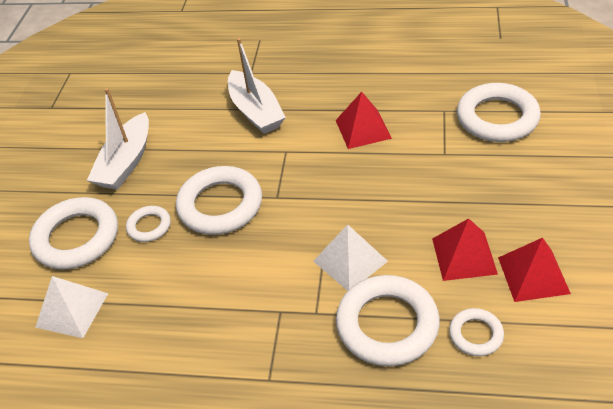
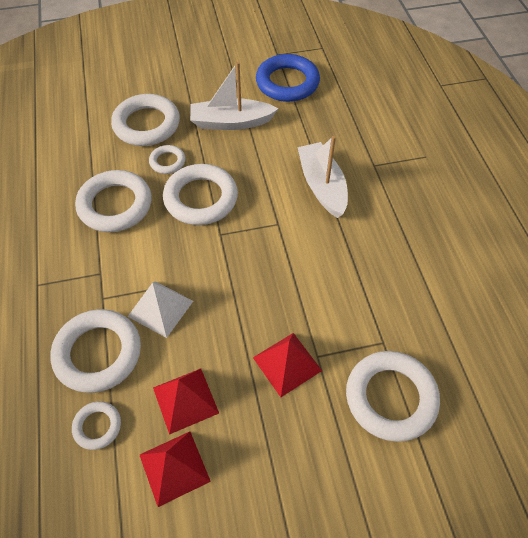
camera: 65 degrees right, 10 degrees up
(72, 310) = (82, 148): white pyramid -> none
(100, 108) = (287, 82): none -> blue ring
(186, 285) = (115, 205): none -> white ring
(256, 111) = (322, 186): white boat -> white boat turned 120 degrees clockwise
(363, 129) = (328, 276): red pyramid -> red pyramid (287, 364)

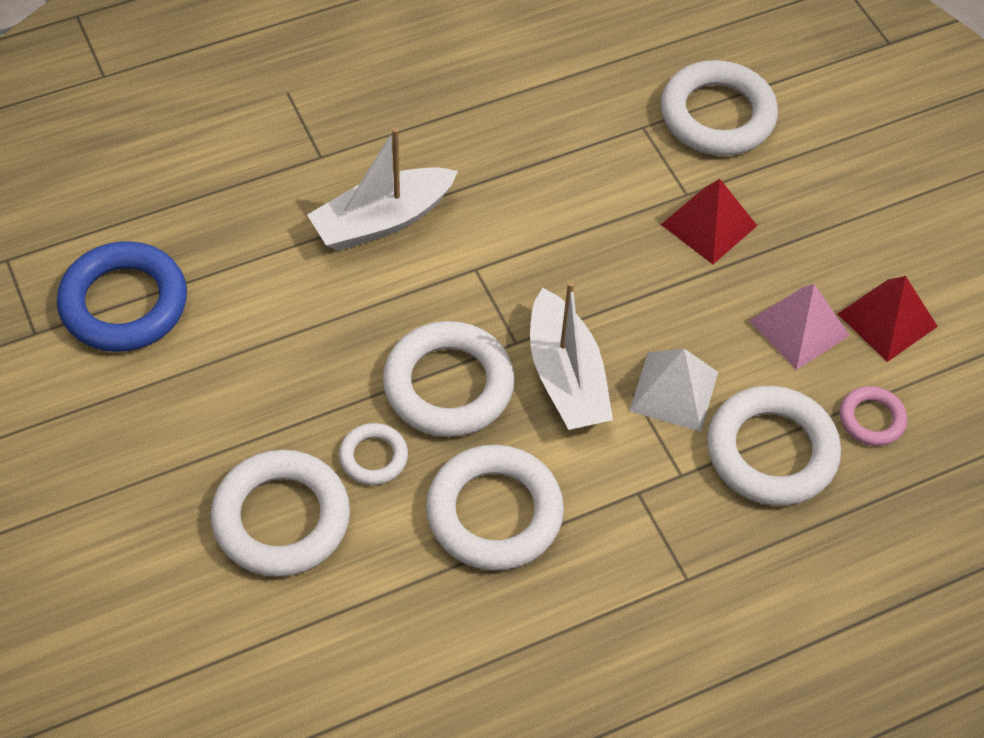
camera: 105 degrees left, 0 degrees up
(97, 426) = (871, 419): white ring -> pink ring
(185, 400) = (799, 327): red pyramid -> pink pyramid
(231, 122) = (252, 376): white boat -> white boat (566, 377)

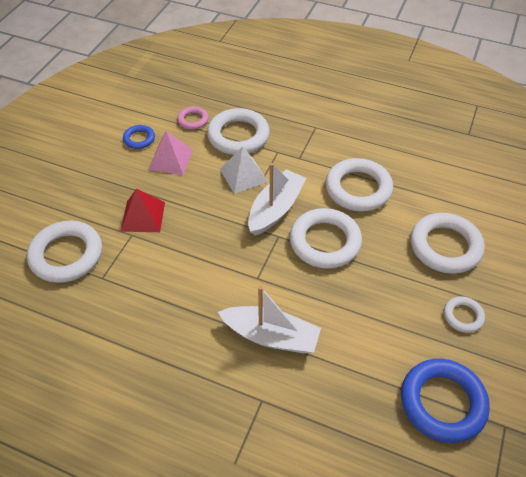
camera: 130 degrees left, 5 degrees down
(373, 457) = (385, 240): white ring -> white ring (463, 316)
(887, 320) = (139, 139): red pyramid -> blue ring

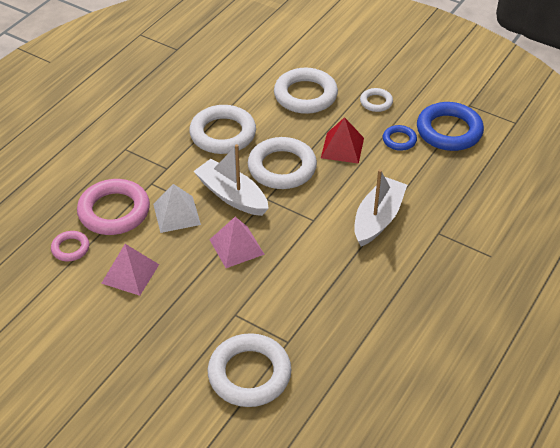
camera: 80 degrees left, 5 degrees down
(139, 139) = (84, 301): blue ring -> blue ring (399, 140)
(143, 216) = (211, 303): red pyramid -> red pyramid (342, 147)
(211, 223) = (236, 246): none -> pink pyramid
(238, 136) = (114, 211): white ring -> pink ring

